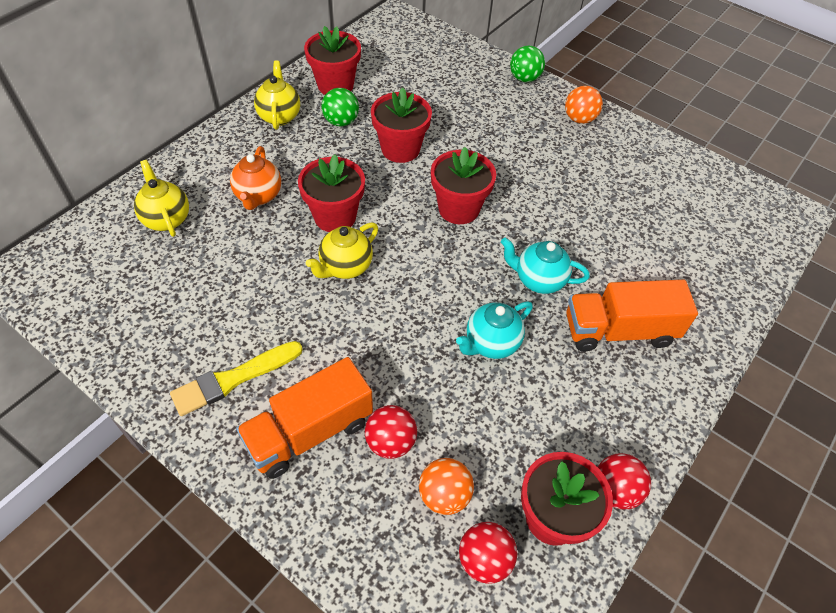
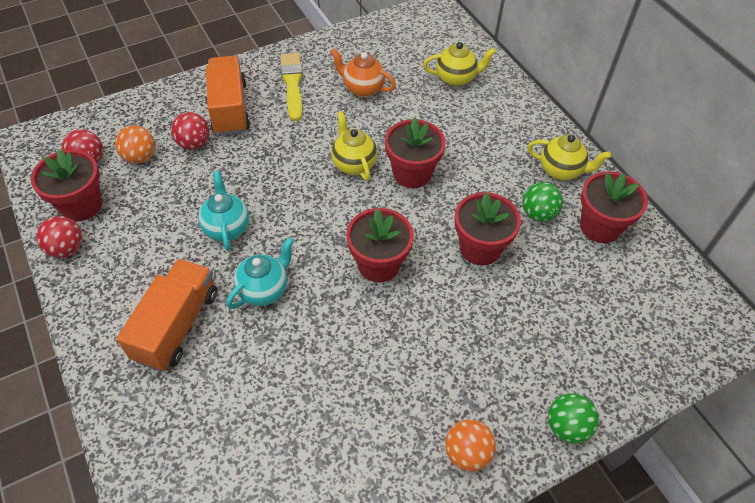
camera: 115 degrees right, 0 degrees up
(258, 196) = (458, 133): orange teapot -> orange teapot (362, 89)

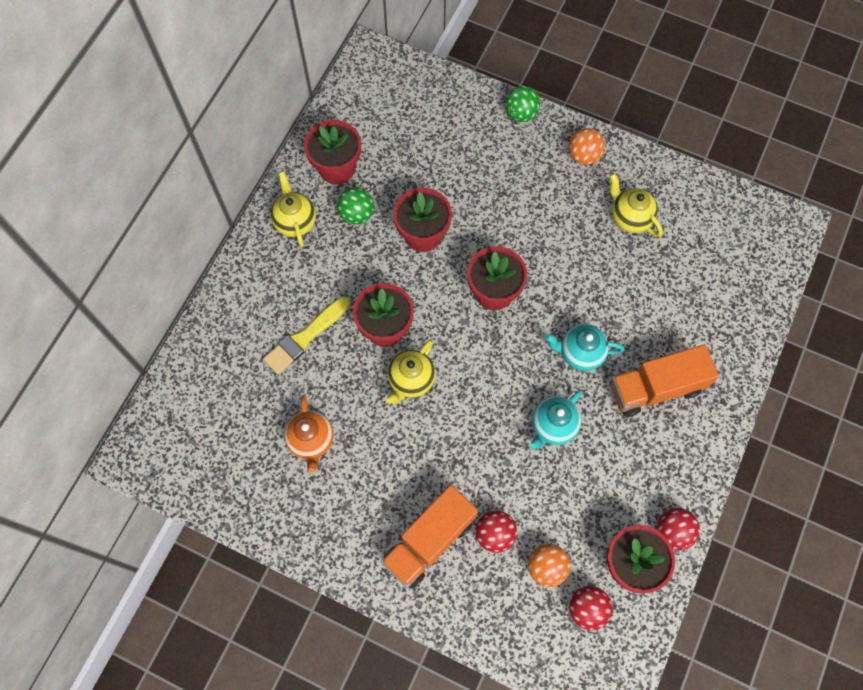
camera: 125 degrees left, 15 degrees up
(292, 84) = (353, 511): yellow brush -> yellow brush (305, 337)
(456, 79) = (235, 368): yellow teapot -> yellow teapot (630, 218)

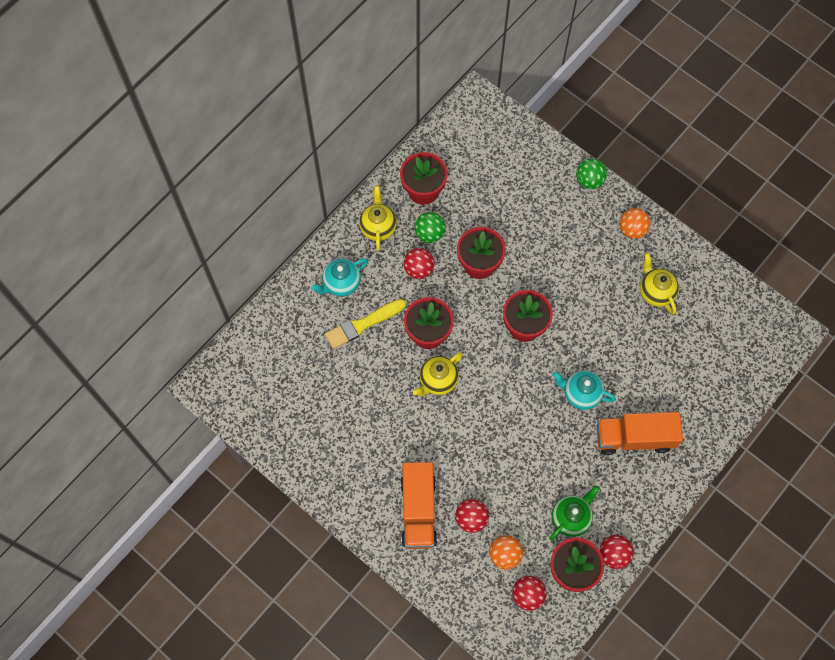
camera: 15 degrees right, 0 degrees up
(311, 441) = (346, 408): orange teapot -> none
(355, 257) = (418, 269): none -> red ball
(429, 541) = (418, 510): orange truck -> orange truck turned 60 degrees counterclockwise
(553, 426) = (541, 447): turquoise teapot -> turquoise teapot (341, 284)
(611, 501) = (571, 518): none -> green teapot

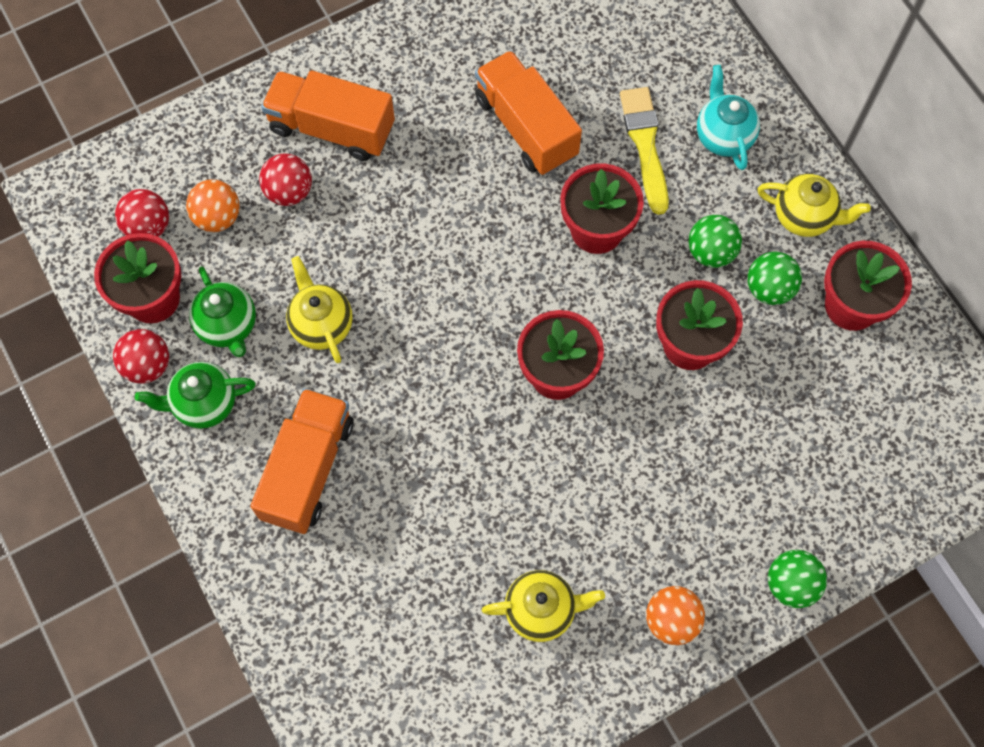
camera: 110 degrees right, 0 degrees up
(375, 395) = (526, 127): none -> orange truck
(418, 269) = (711, 252): red ball -> green ball
(437, 381) = (515, 217): yellow teapot -> yellow teapot (321, 325)
(580, 394) = (412, 416): turquoise teapot -> none
(622, 511) = (204, 404): none -> green teapot

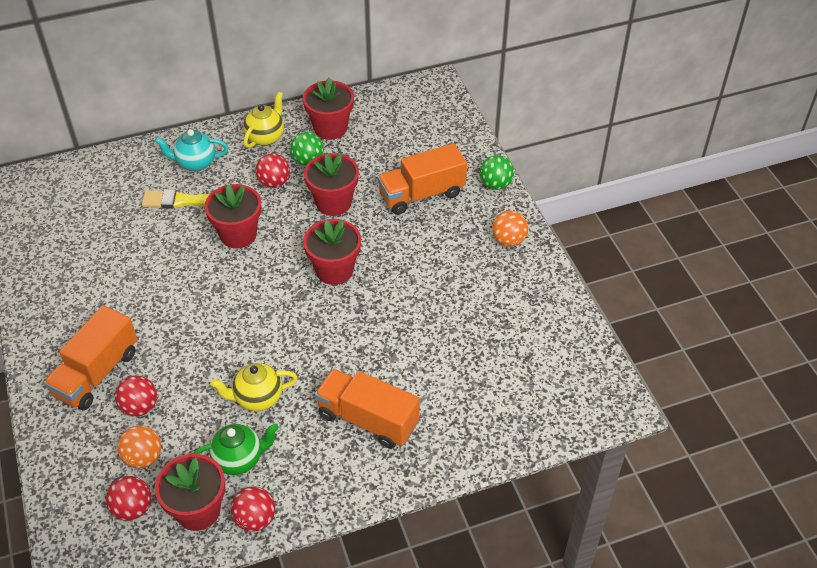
camera: 80 degrees left, 20 degrees down
(204, 404) = (299, 482): green teapot -> none
(526, 127) = (146, 260): orange truck -> orange truck (421, 194)
(541, 610) = (492, 302): yellow teapot -> none
(711, 252) = (274, 183): green ball -> red ball

